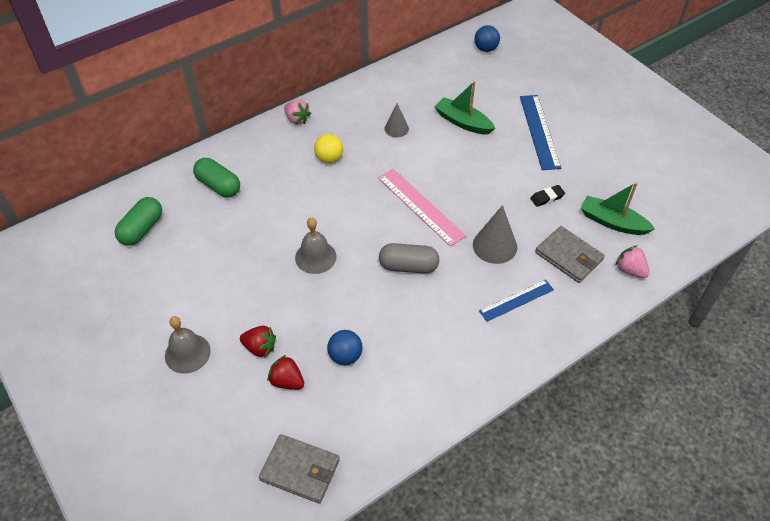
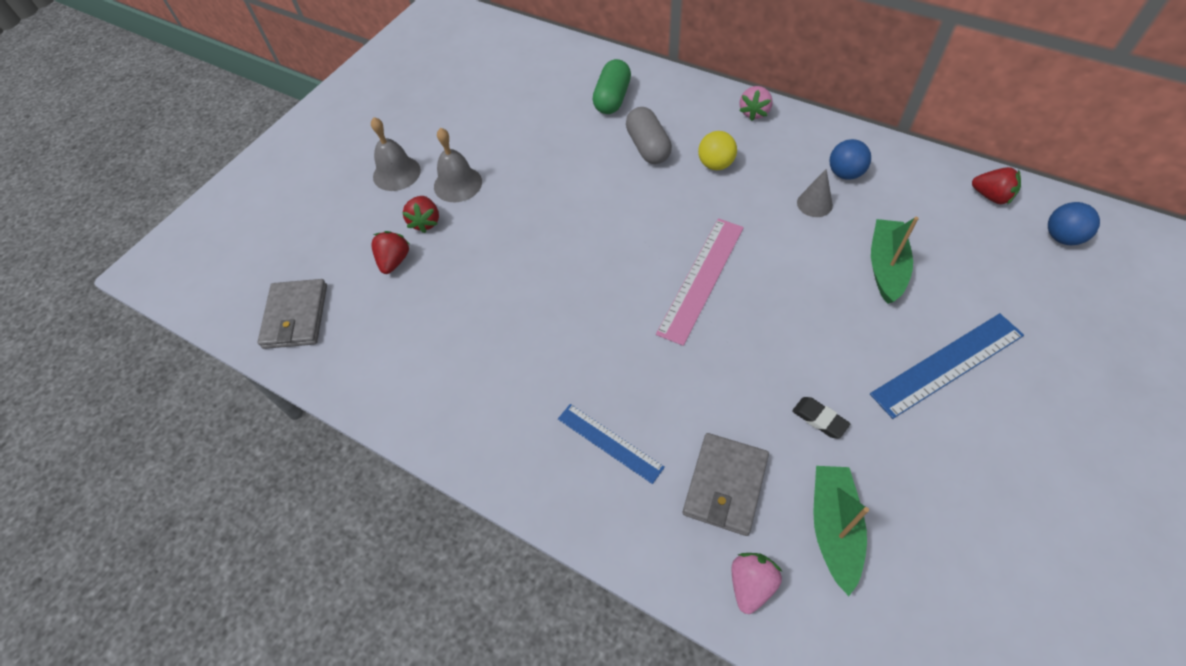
camera: 70 degrees right, 5 degrees up
(142, 229) = (523, 75): green capsule -> none
(315, 257) = (564, 215): grey bell -> grey bell (458, 184)
(345, 356) = (445, 296): blue ball -> blue ball (845, 173)
(408, 266) = (599, 304): grey capsule -> grey capsule (648, 147)
(441, 57) = (991, 196): none -> red strawberry
(494, 246) = (687, 384): grey cone -> none

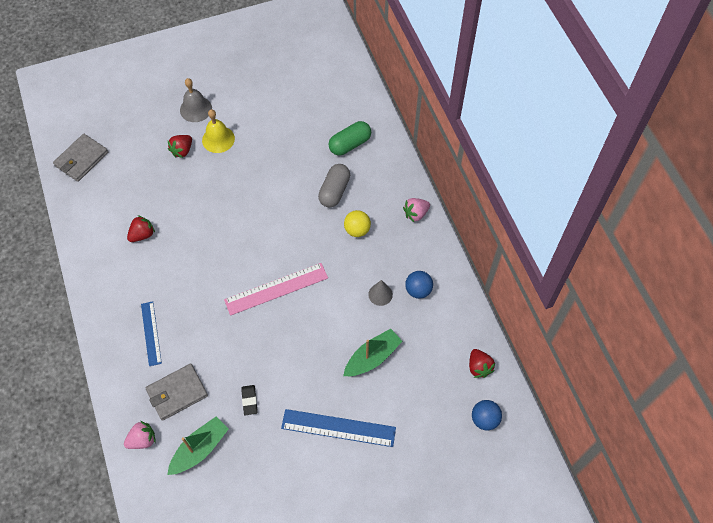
camera: 35 degrees right, 5 degrees up
(394, 261) = (148, 162): red strawberry -> red strawberry (142, 235)
(458, 184) = (218, 139): grey bell -> yellow bell

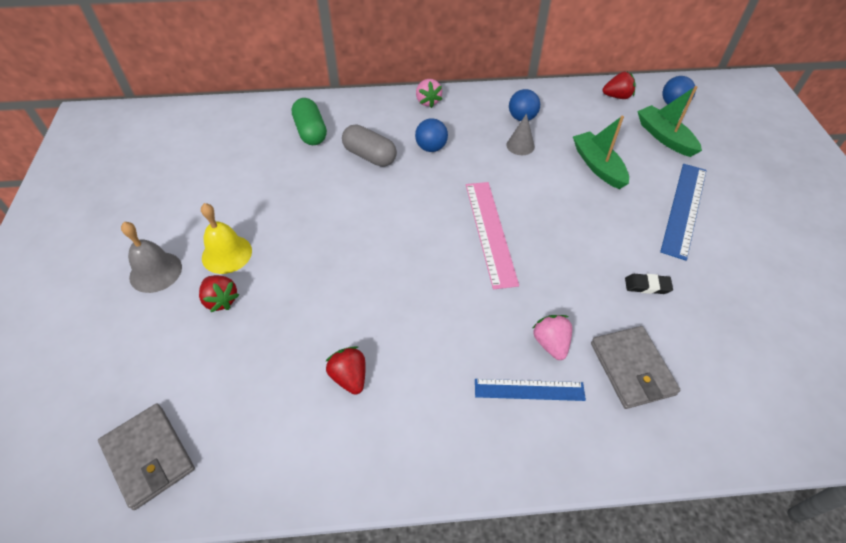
camera: 75 degrees left, 10 degrees down
(142, 440) = (707, 427): pink strawberry -> pink strawberry (551, 343)
(200, 449) = (718, 353): green boat -> green boat (664, 137)
(357, 230) = (431, 148): yellow ball -> blue ball

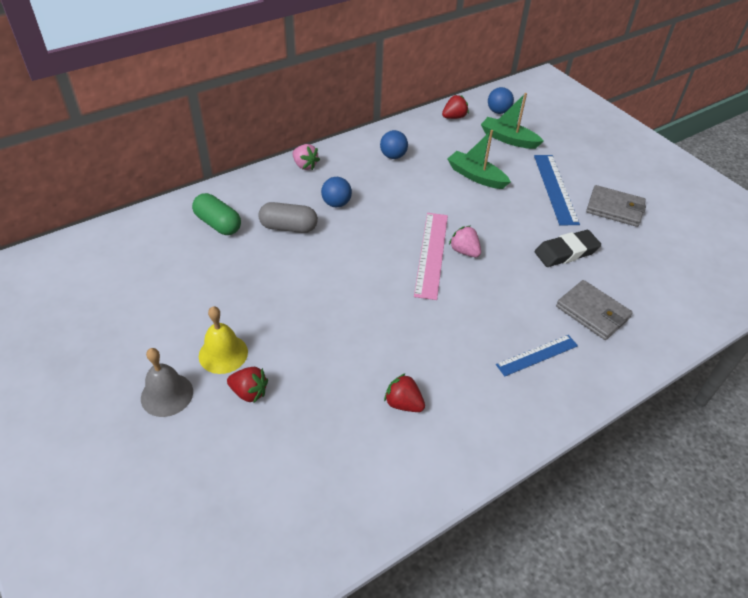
camera: 30 degrees left, 5 degrees down
(149, 456) = (286, 536): grey wallet -> grey wallet (615, 208)
(490, 232) = (431, 254): pink ruler -> pink ruler turned 45 degrees clockwise
(520, 145) = (407, 179): grey cone -> none
(551, 343) = (530, 318): pink strawberry -> pink strawberry (464, 251)
(647, 286) = (566, 252): black eraser -> black eraser, size x1.78

